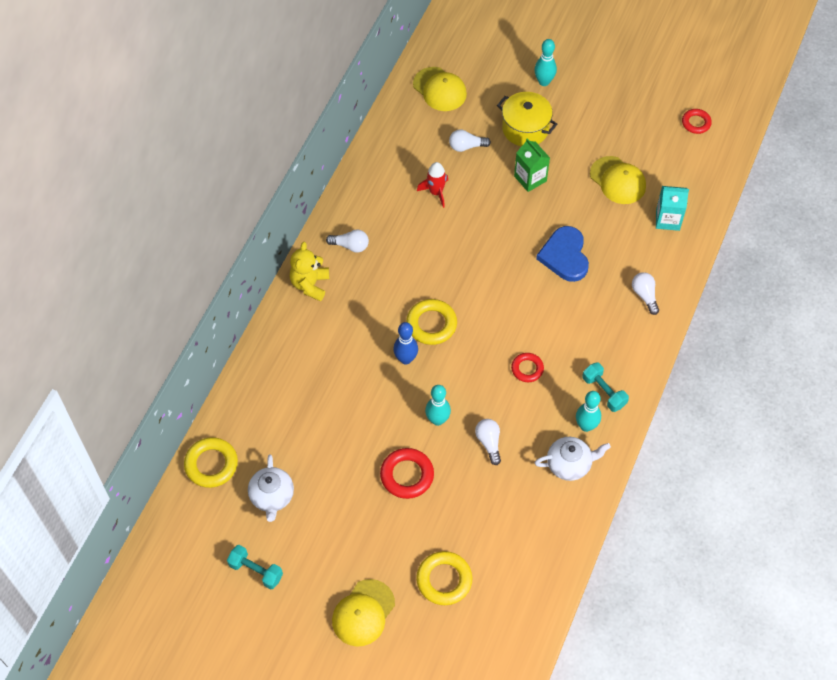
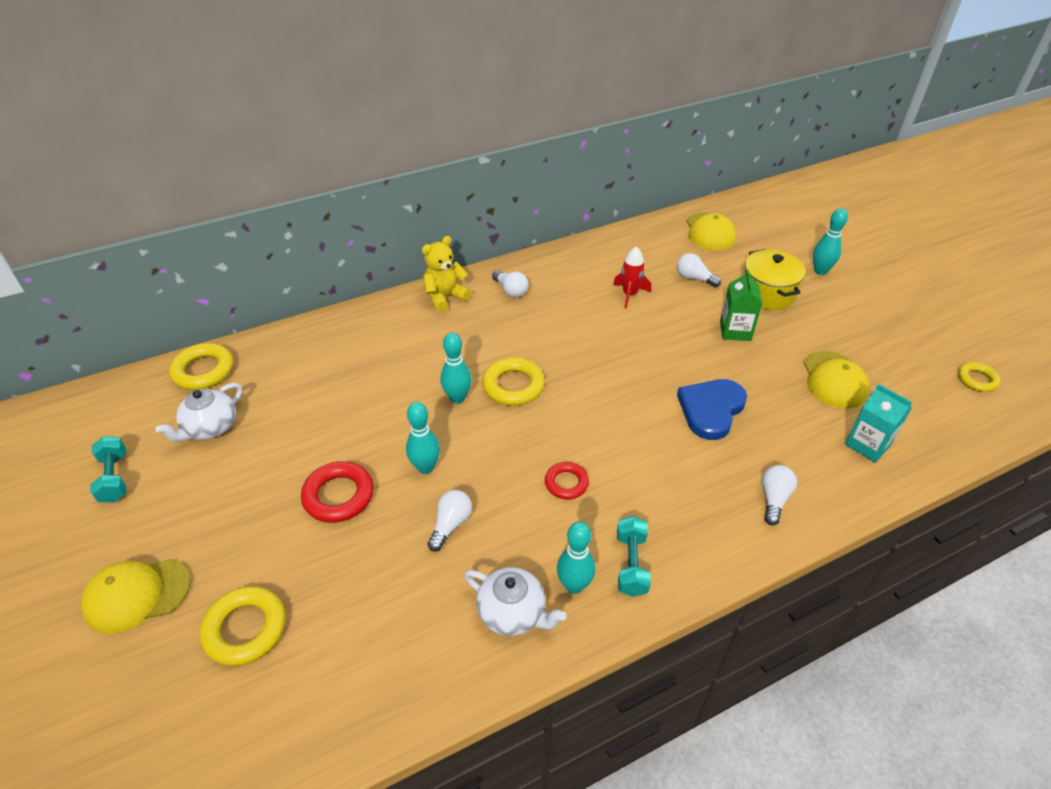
camera: 40 degrees right, 15 degrees down
(405, 359) = (457, 398): blue bowling pin -> turquoise bowling pin
(696, 123) = (976, 380): red ring -> yellow ring

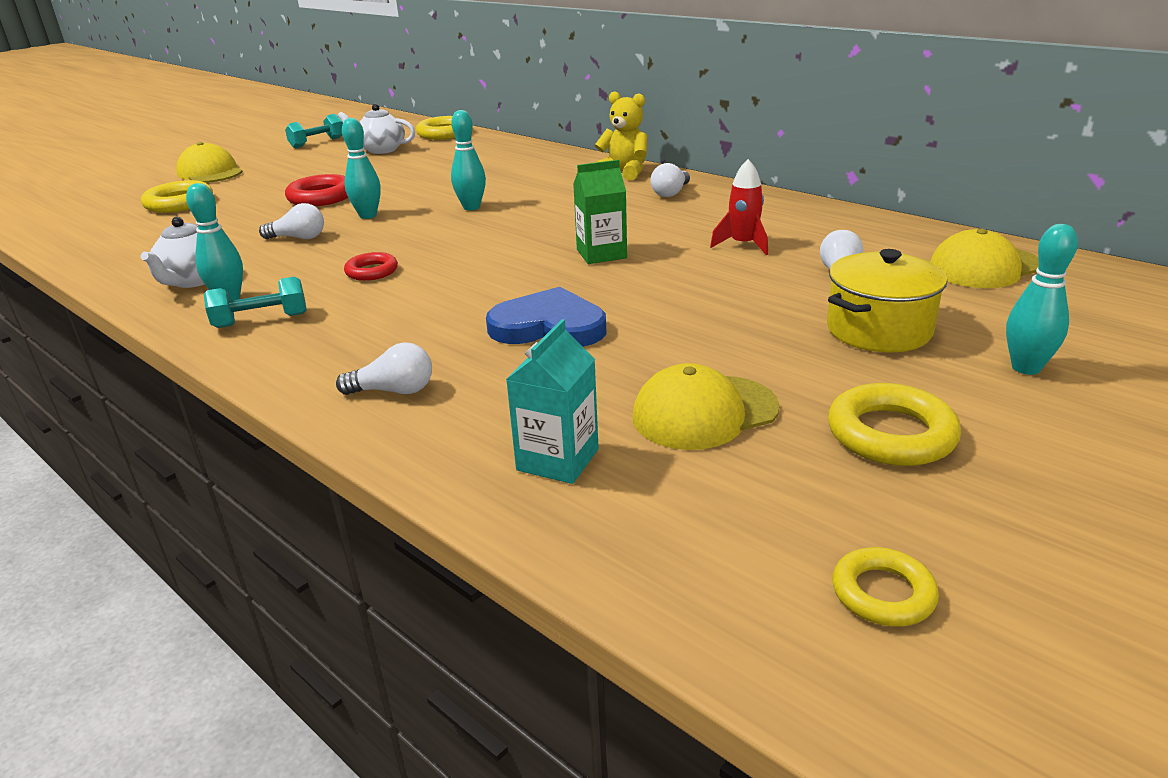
camera: 70 degrees right, 15 degrees down
(513, 386) = (508, 223): yellow ring -> yellow ring (891, 434)
(735, 330) = (745, 319): green carton -> green carton (601, 254)

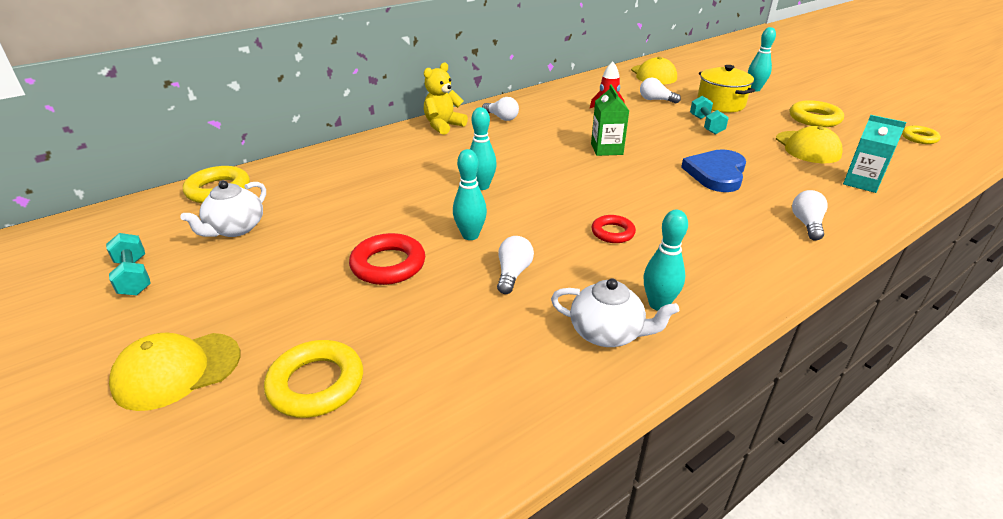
camera: 80 degrees left, 5 degrees up
(261, 320) = (705, 282): turquoise dumbbell -> turquoise dumbbell (706, 125)

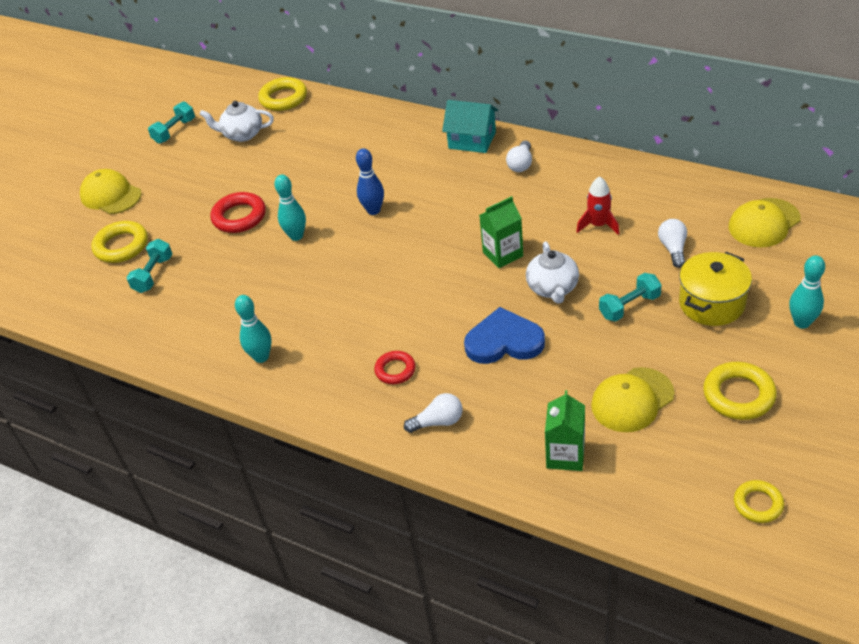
camera: 70 degrees right, 10 degrees up
(419, 363) = (153, 274): none -> turquoise dumbbell
(443, 126) = (472, 140): yellow teddy bear -> turquoise house
(482, 186) = (373, 210): turquoise bowling pin -> blue bowling pin
(513, 273) = (260, 275): white light bulb -> none
(607, 333) = (217, 341): white teapot -> white teapot (553, 288)
(612, 232) = (346, 306): red ring -> red ring (395, 370)
(862, 182) = (565, 455): turquoise carton -> green carton

